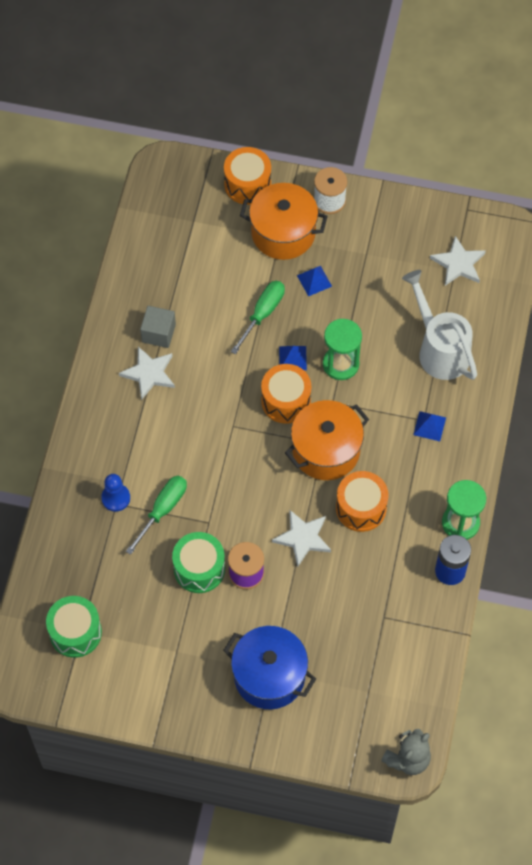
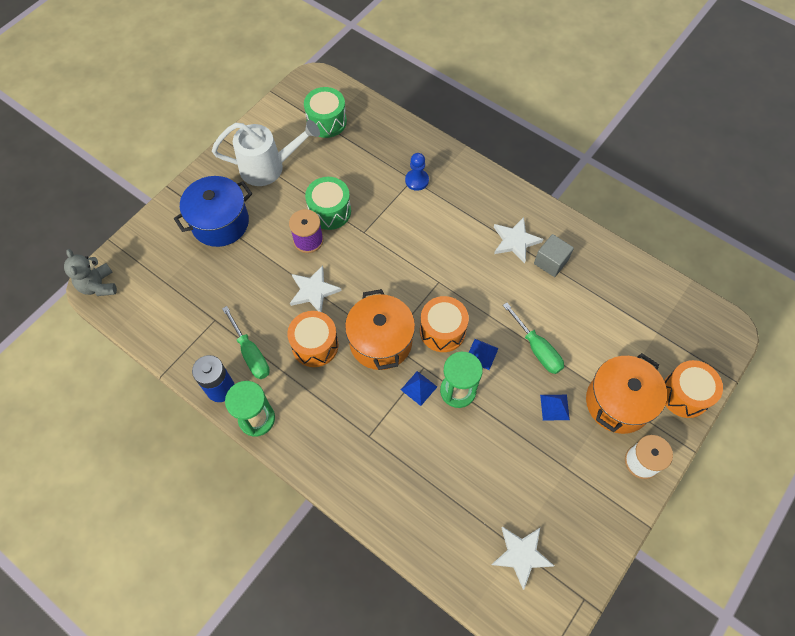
camera: 115 degrees right, 0 degrees up
(162, 510) = (390, 206): green screwdriver -> green screwdriver (250, 353)
(429, 426) = (360, 438): blue pyramid -> blue pyramid (419, 388)
(439, 349) = (433, 487): white watering can -> white watering can (268, 167)

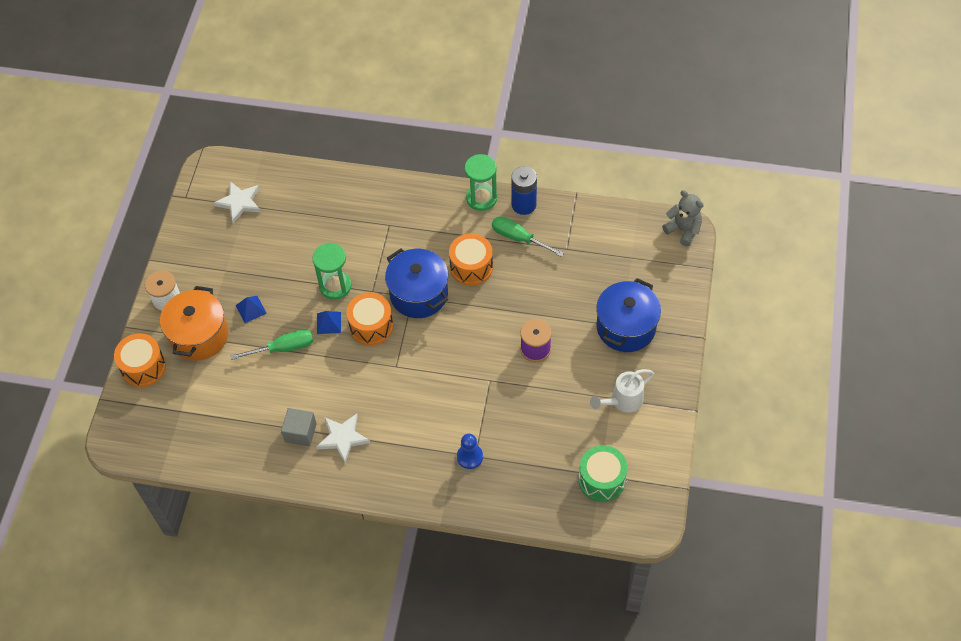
camera: 155 degrees right, 5 degrees down
(268, 167) = (623, 401): white watering can -> white watering can, size x0.66
(313, 291) = (501, 308): white star -> none
(329, 211) = (534, 385): green drum -> none
(380, 341) = (419, 294): orange pot -> blue pot
(419, 388) = (368, 274): blue pyramid -> none
(537, 348) = (283, 348): green screwdriver -> green screwdriver turned 135 degrees clockwise

